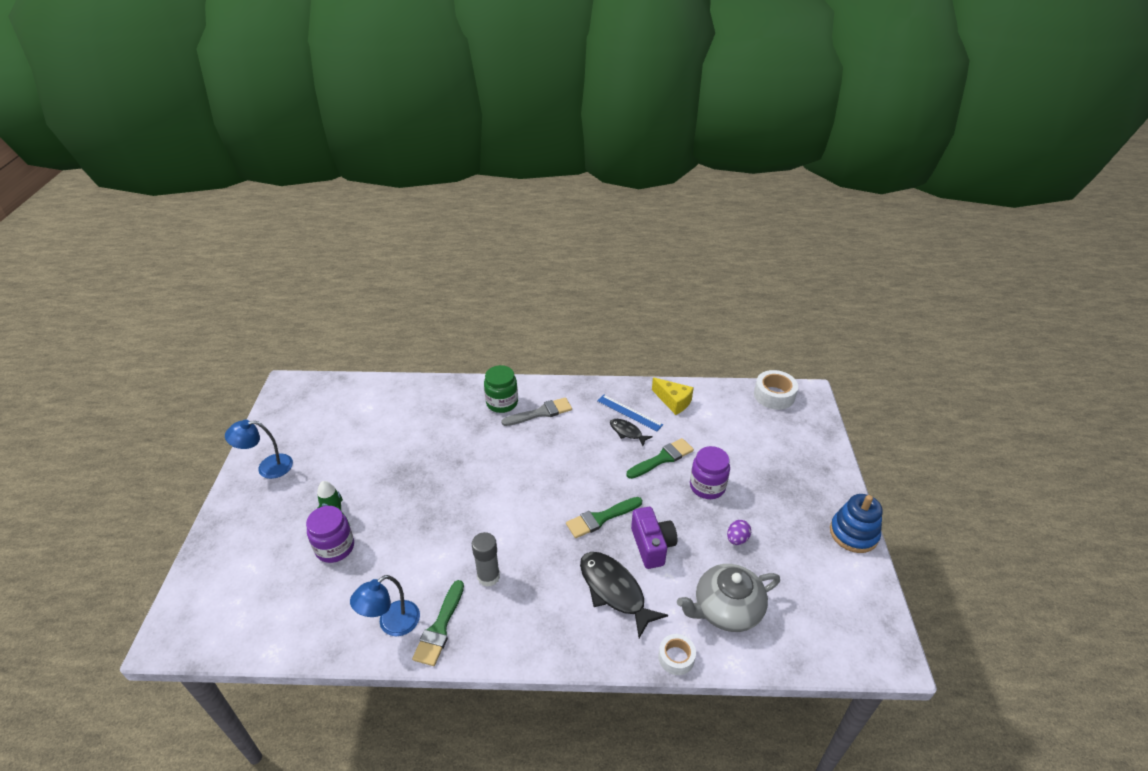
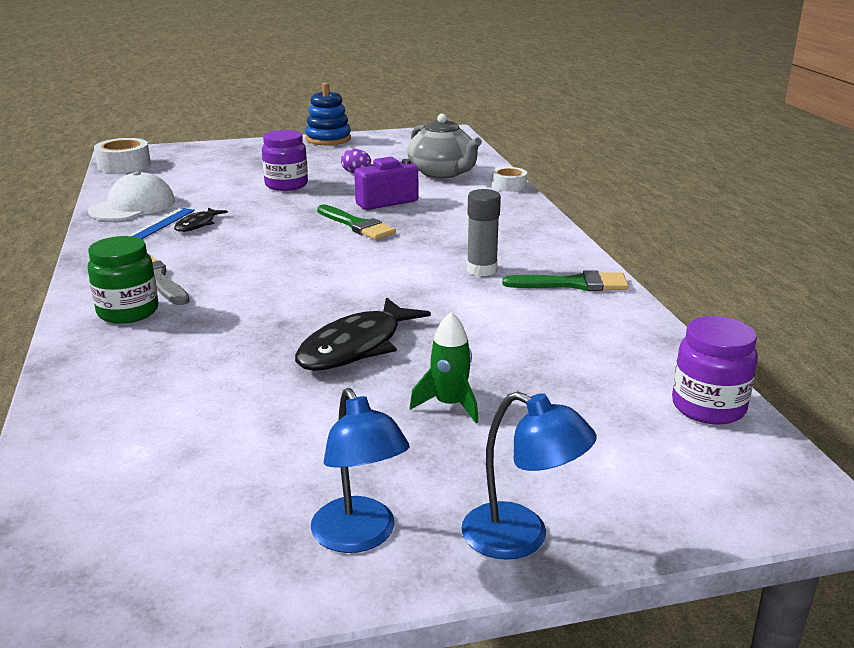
camera: 105 degrees left, 15 degrees down
(335, 547) = (512, 386): purple jar -> purple jar (708, 407)
(392, 624) = (595, 312): blue lamp -> blue lamp (521, 538)
(614, 591) = (454, 211): black fish -> black fish (356, 347)
(662, 458) = (245, 205): green brush -> none
(673, 401) = (133, 206): yellow cheese -> white cap

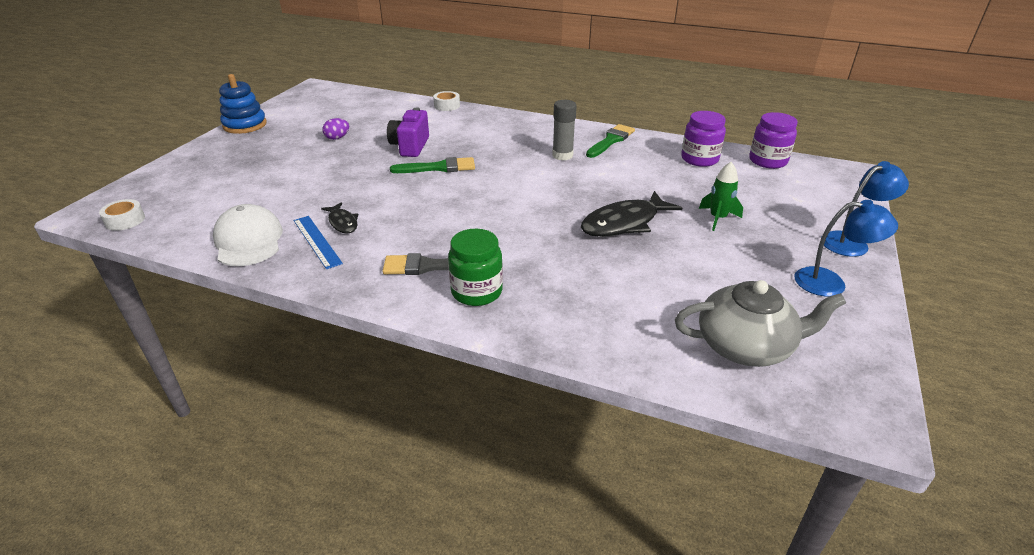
camera: 55 degrees left, 10 degrees up
(124, 165) = (125, 220): white tape -> white tape, size x0.64
(286, 185) = (317, 168): purple jar -> purple jar (699, 159)
(356, 347) = (624, 223): black fish -> black fish turned 75 degrees clockwise
(442, 173) = (391, 114): grey teapot -> grey teapot (745, 346)

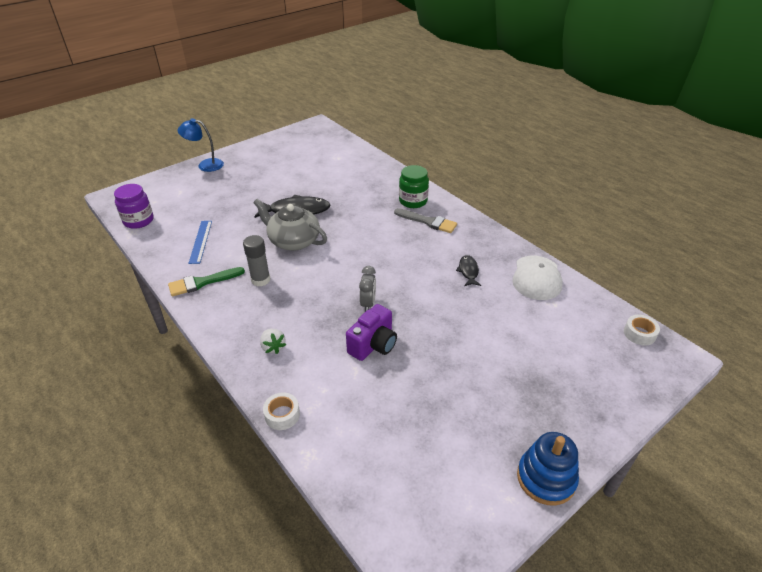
camera: 150 degrees left, 5 degrees up
(317, 241) = (490, 261): blue ruler -> blue ruler (200, 241)
(337, 138) = (438, 393): purple egg -> none
(438, 168) = (368, 303): green brush -> grey clock
(492, 126) = (273, 347): none -> white strawberry
(699, 159) = (175, 239): purple jar -> none
(718, 218) = (243, 196): green rocket -> none
(745, 346) = (324, 149): grey teapot -> grey teapot (293, 241)
(830, 283) = (251, 155): blue lamp -> none

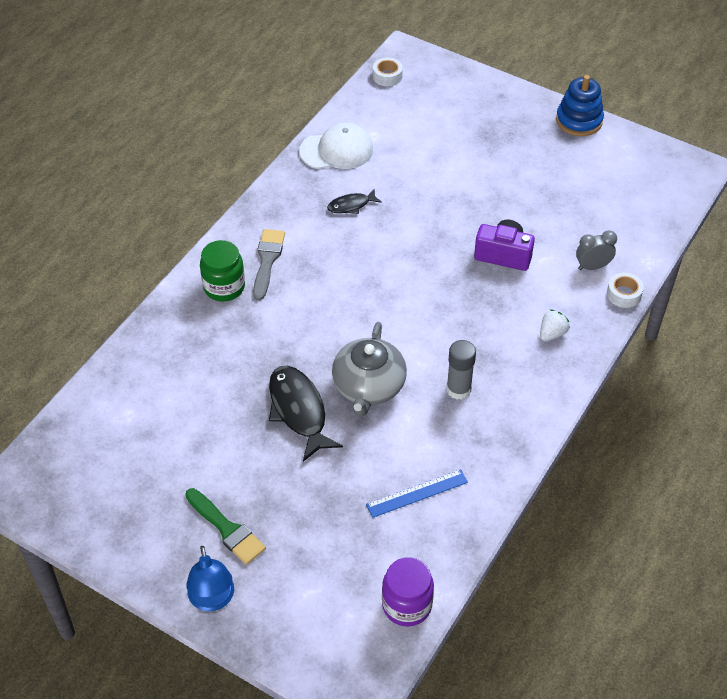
camera: 110 degrees left, 10 degrees up
(202, 282) = (493, 448): green brush -> green brush (227, 529)
(368, 303) = (447, 276): grey clock -> grey clock (592, 266)

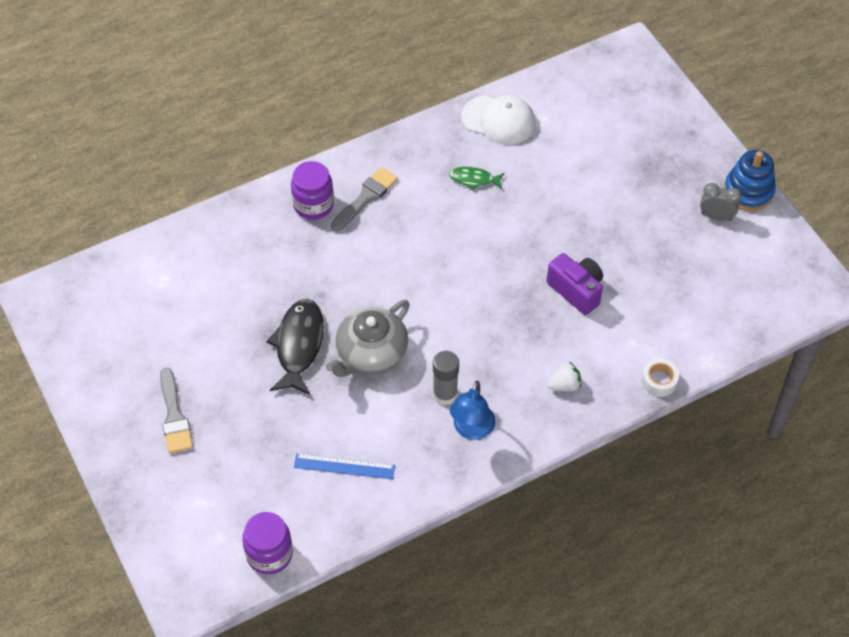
camera: 30 degrees right, 5 degrees up
(212, 600) = (125, 468): blue lamp -> blue lamp (471, 430)
(224, 287) = (313, 205): green jar -> purple jar
(227, 529) = (174, 416): green brush -> grey brush
(351, 205) = (474, 179): black fish -> green fish
(387, 76) = (598, 66): white tape -> none
(592, 266) = (650, 340): grey clock -> grey clock (716, 216)

